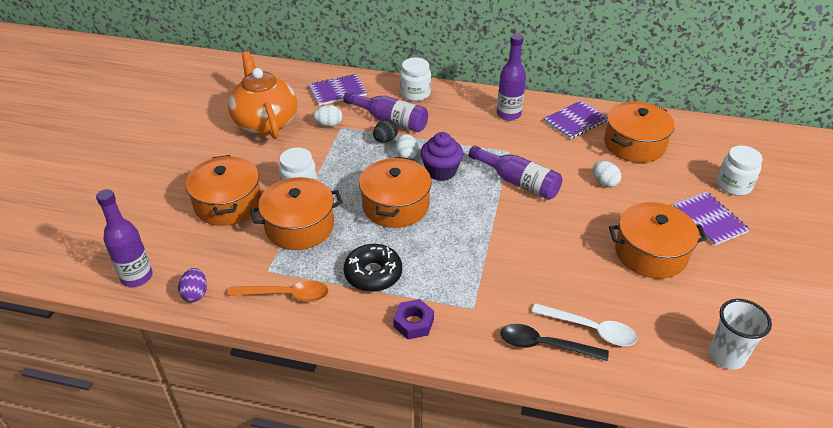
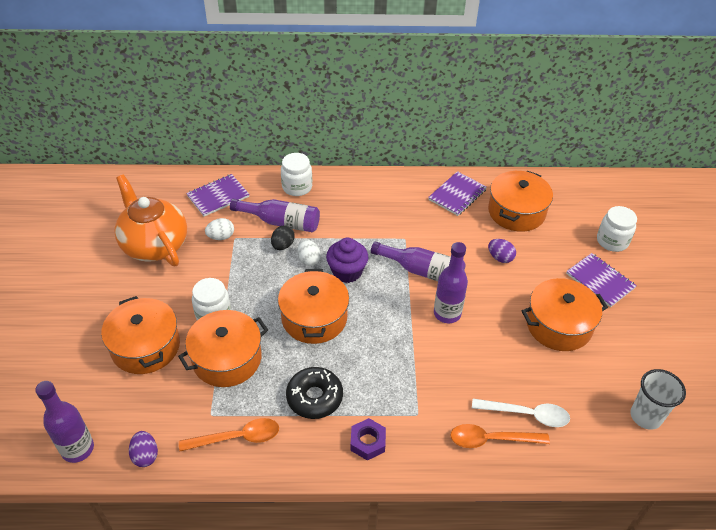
camera: 15 degrees left, 5 degrees up
(508, 114) = (393, 197): purple bottle -> purple bottle (447, 313)
(545, 345) = (491, 439): black spoon -> orange spoon
(604, 182) = (500, 258): white egg -> purple egg

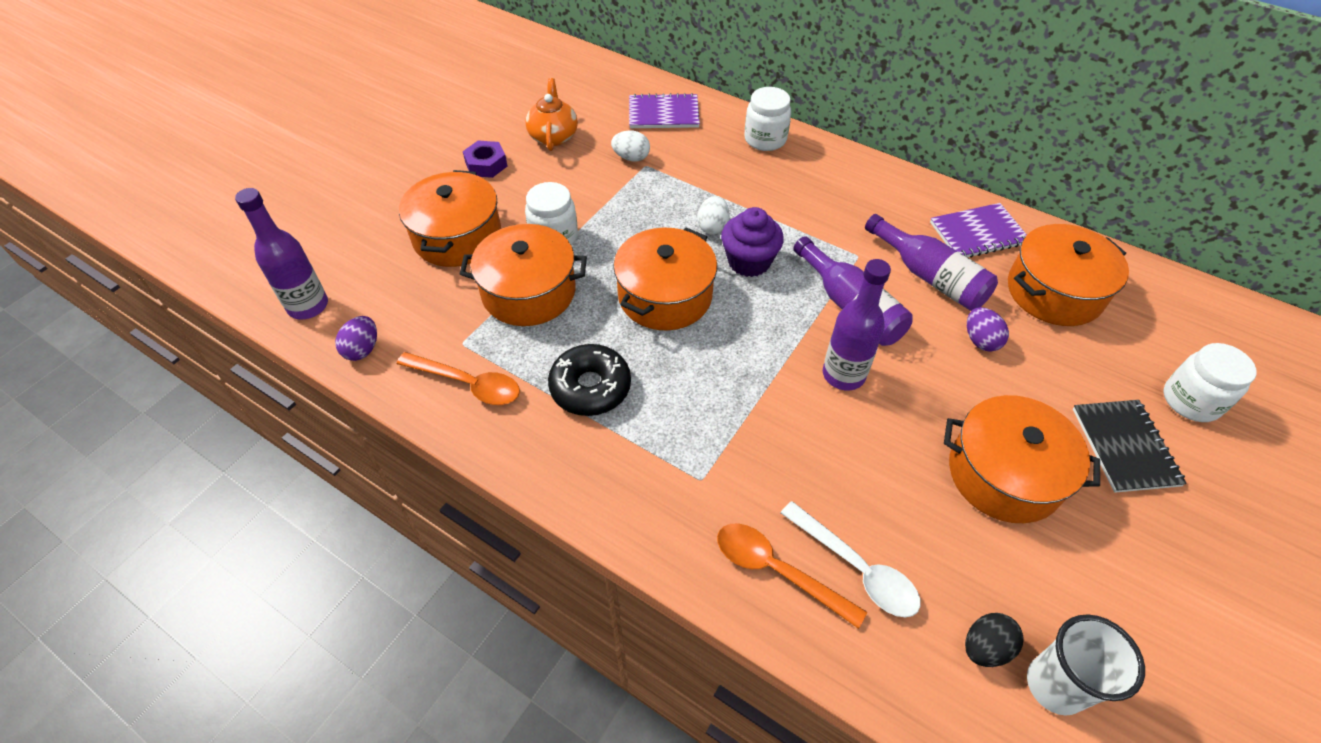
camera: 35 degrees right, 5 degrees up
(154, 245) = (553, 136): orange teapot -> orange teapot, size x0.57
(281, 222) = (713, 170): purple bottle -> purple bottle (929, 276)
(283, 245) = (694, 197): black egg -> black egg (985, 647)
(367, 442) = (610, 476): purple nut -> purple nut (486, 164)
(600, 281) = (1125, 447): purple notebook -> black notebook

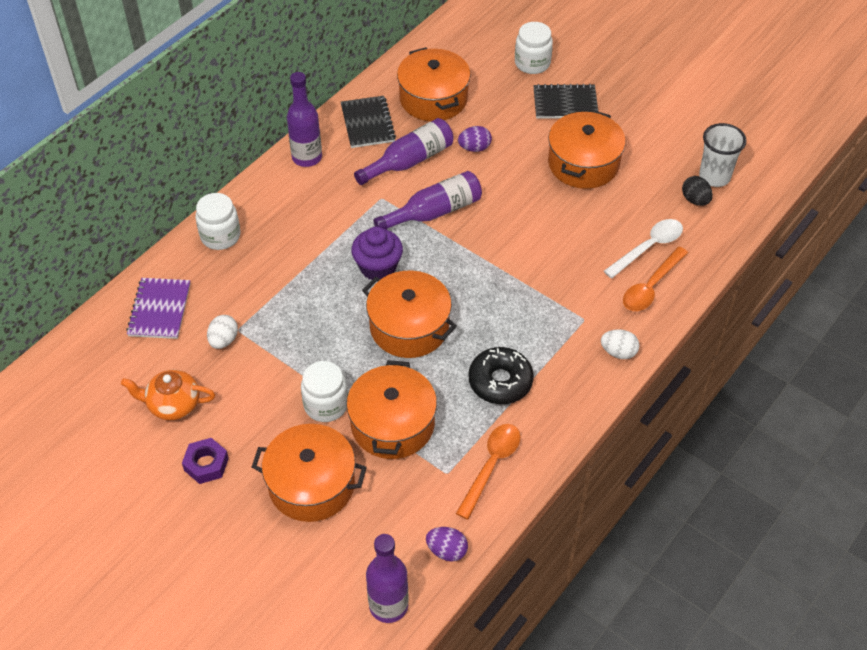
camera: 85 degrees left, 0 degrees up
(712, 227) = (332, 287): white egg -> white egg (618, 352)
(843, 375) = (499, 228): purple bottle -> purple bottle (307, 157)
(978, 233) = (367, 123): purple notebook -> black notebook

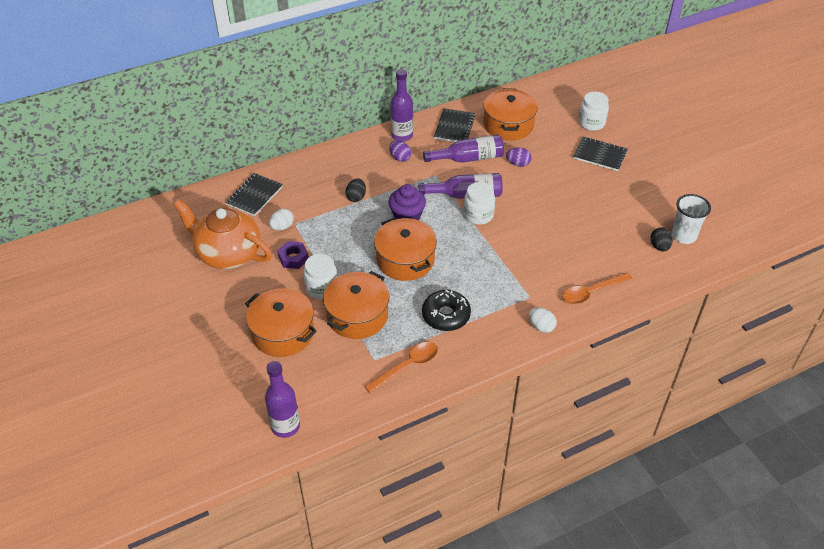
camera: 25 degrees right, 5 degrees down
(159, 310) = (254, 196): purple notebook -> black notebook
(173, 405) = (228, 254): orange teapot -> orange teapot, size x1.75
(206, 464) = (226, 296): purple nut -> purple nut (293, 258)
(220, 236) = (318, 165): white jar -> white jar (478, 215)
(297, 264) = (356, 197): none -> black egg
(447, 550) = (344, 408): purple egg -> purple egg (400, 158)
(583, 163) = (590, 197): orange pot -> none
(648, 247) = (605, 266): white spoon -> none

